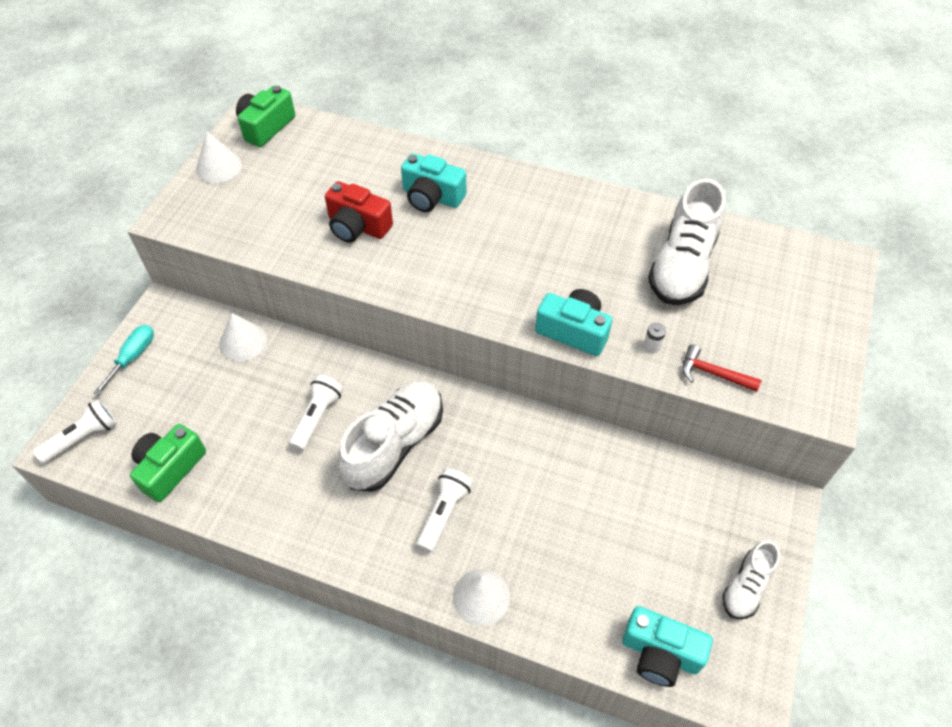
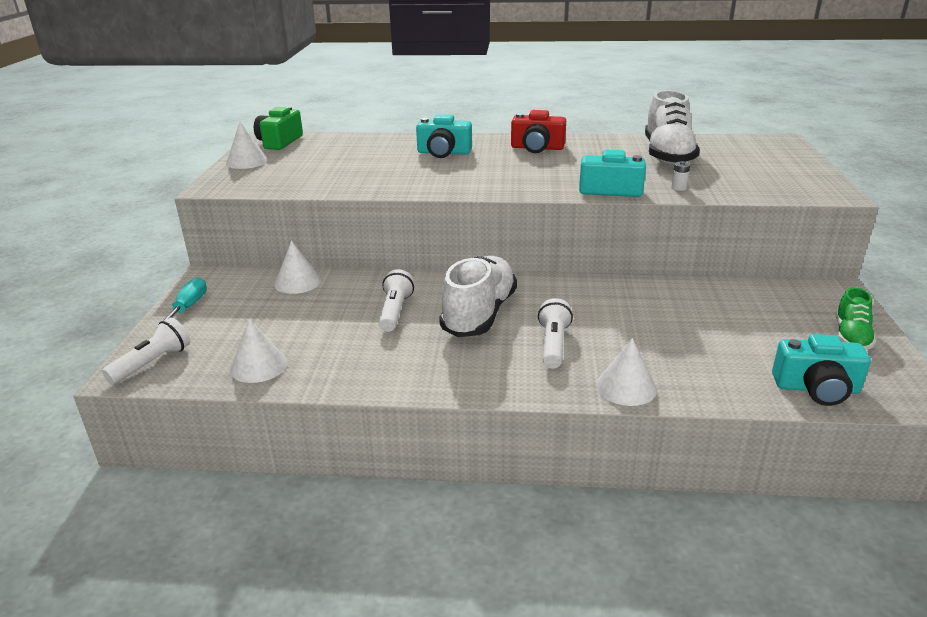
camera: 15 degrees left, 25 degrees down
(170, 468) = (259, 366): green camera -> white cone
(357, 226) = (390, 171): red camera -> red camera (537, 148)
(713, 373) = (738, 192): red hammer -> none
(746, 586) = (851, 336): white shoe -> green shoe

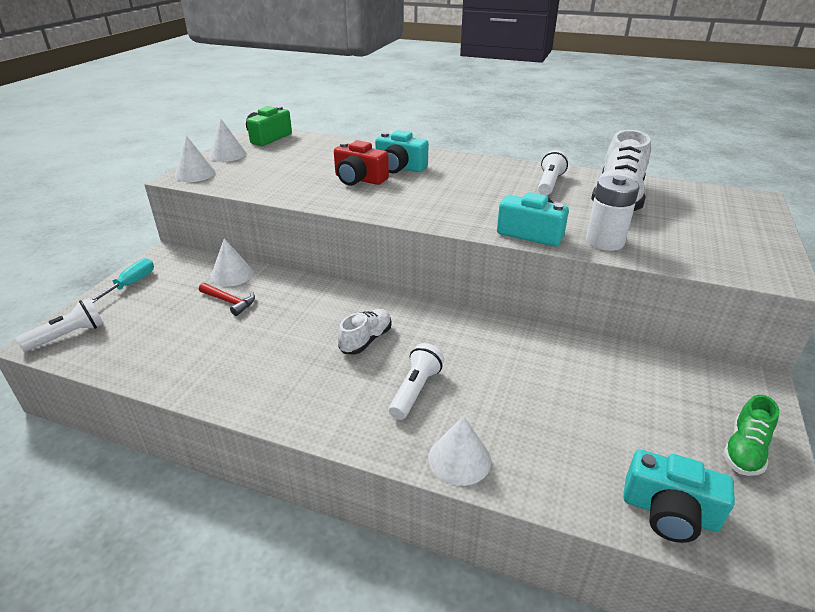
camera: 15 degrees right, 5 degrees up
(259, 366) = (146, 357): white cone -> white cone (195, 174)
(314, 305) = (229, 302): none -> red hammer
(395, 311) = (293, 322): white flashlight -> white flashlight (549, 183)
(479, 314) = (366, 340): white shoe -> white shoe, size x0.55
(537, 148) = (490, 174): red camera -> red camera (359, 179)
(678, 188) = (604, 241): white battery -> white battery, size x2.36

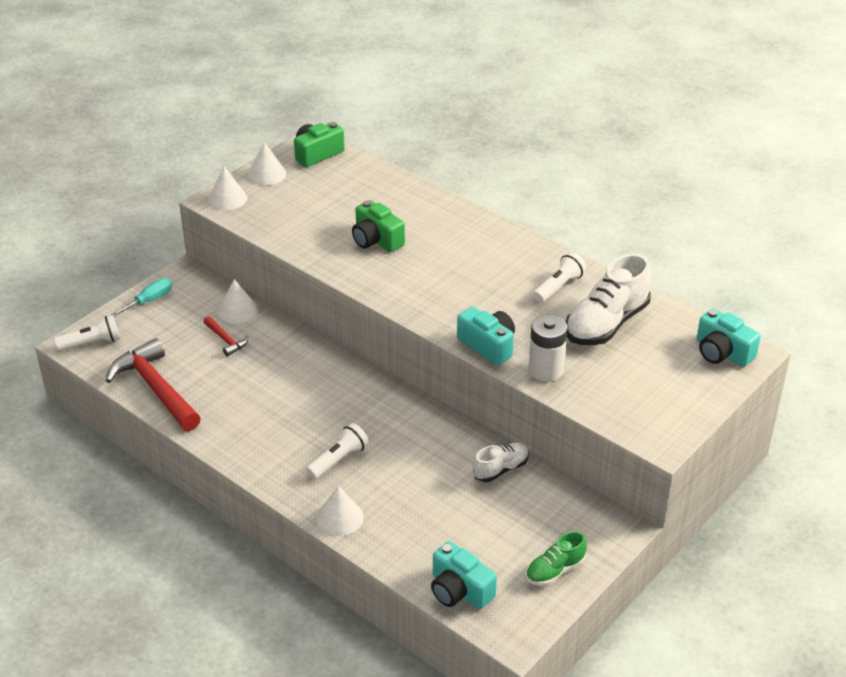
camera: 20 degrees right, 5 degrees up
(161, 365) = (155, 388): none -> red hammer
(359, 179) = (376, 240): red camera -> green camera
(366, 340) = (323, 407): white shoe -> white shoe (500, 469)
(399, 167) = (425, 231): turquoise camera -> turquoise camera (722, 352)

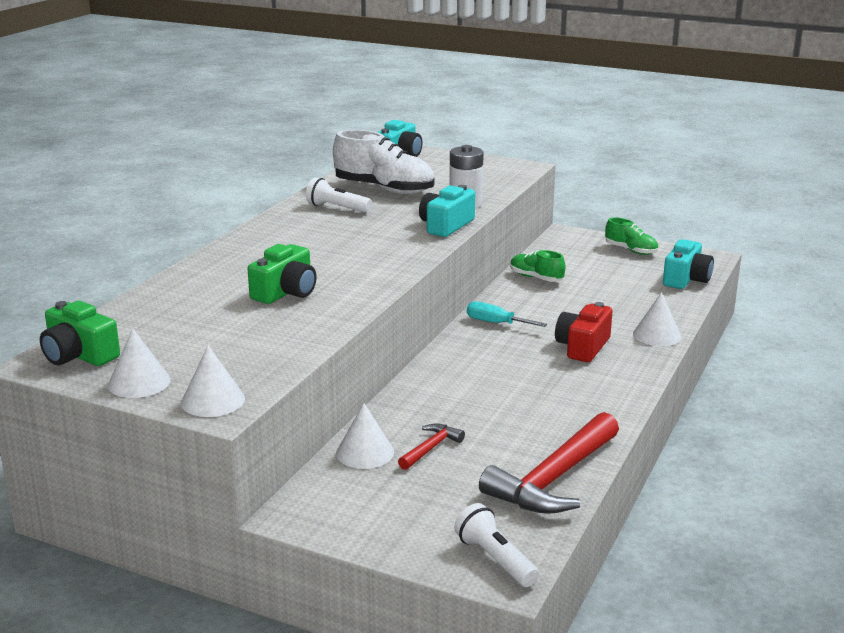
camera: 105 degrees left, 15 degrees down
(150, 300) = (371, 531): turquoise screwdriver -> turquoise screwdriver (496, 323)
(338, 460) = (583, 347): white flashlight -> red camera
(500, 469) = (536, 278): white shoe -> green shoe

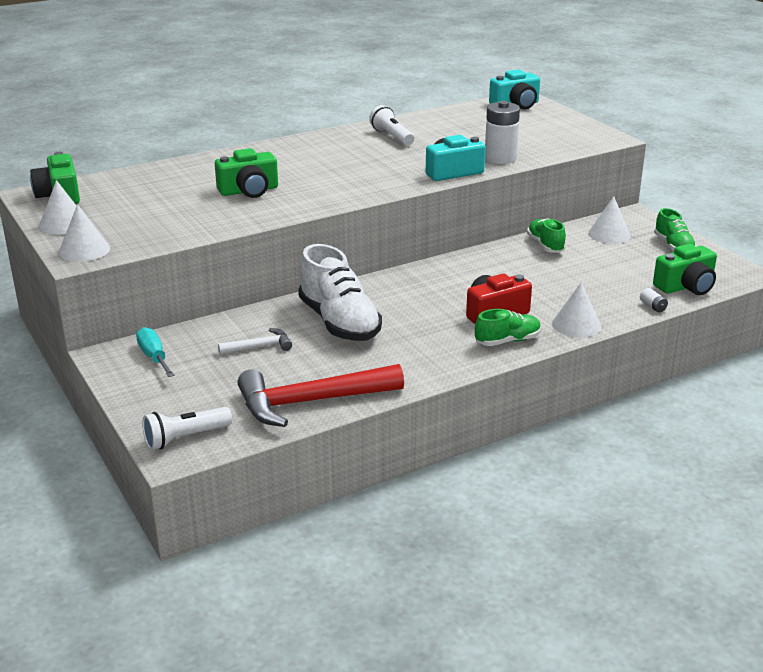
camera: 35 degrees right, 5 degrees up
(365, 452) = (212, 333): white cone -> white cone (609, 234)
(384, 189) = (454, 130): white shoe -> white shoe (339, 322)
(431, 448) = (260, 347): red hammer -> white hammer
(495, 559) = (185, 438): white flashlight -> white flashlight turned 120 degrees counterclockwise
(496, 323) = (453, 271): turquoise screwdriver -> turquoise screwdriver (154, 357)
(627, 366) = (507, 341): none -> green shoe
(686, 279) = (686, 286): turquoise camera -> green camera
(687, 302) = (652, 306): none -> white battery

